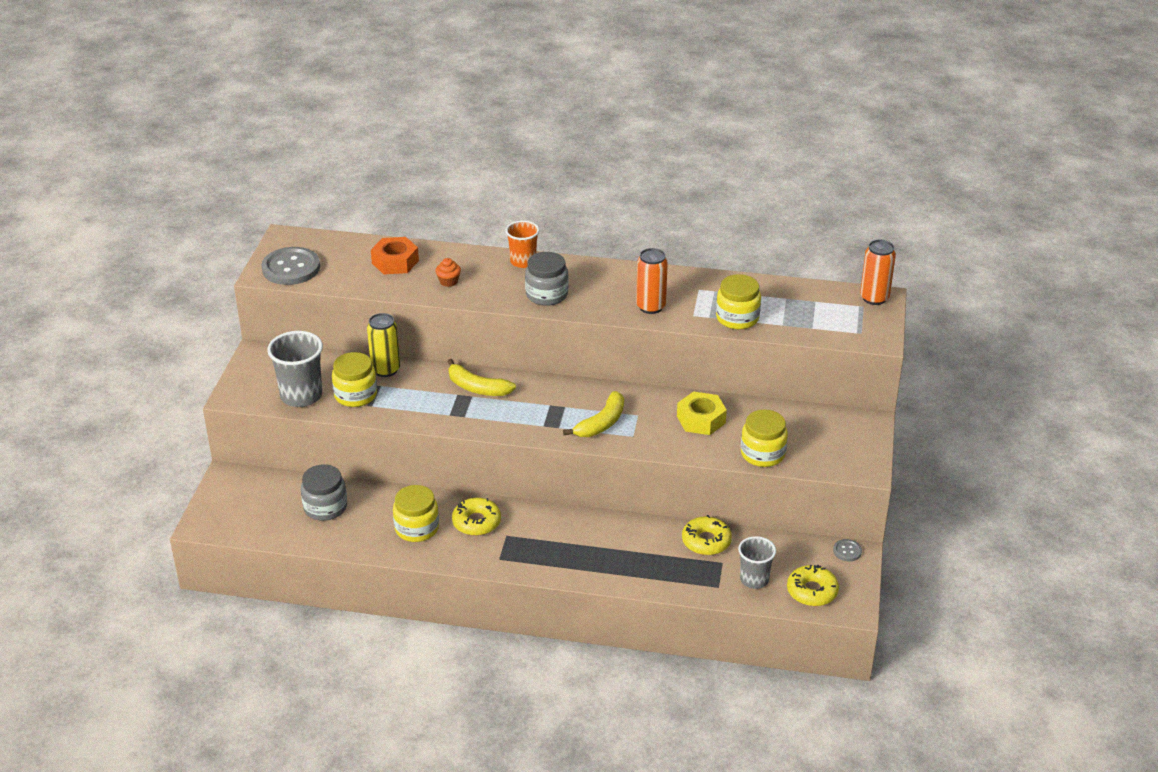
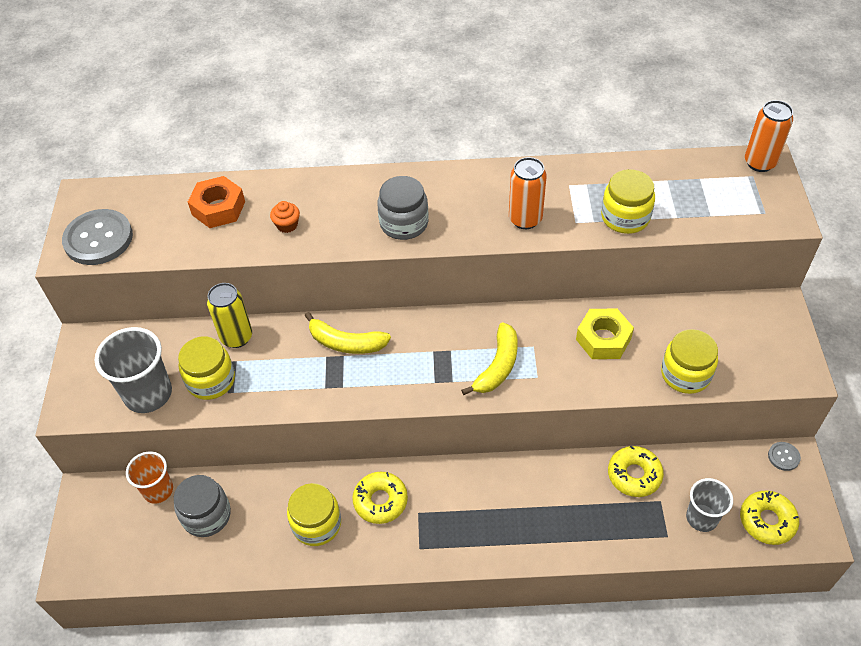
camera: 10 degrees left, 15 degrees up
(523, 261) = (363, 182): orange cup -> orange cup (158, 490)

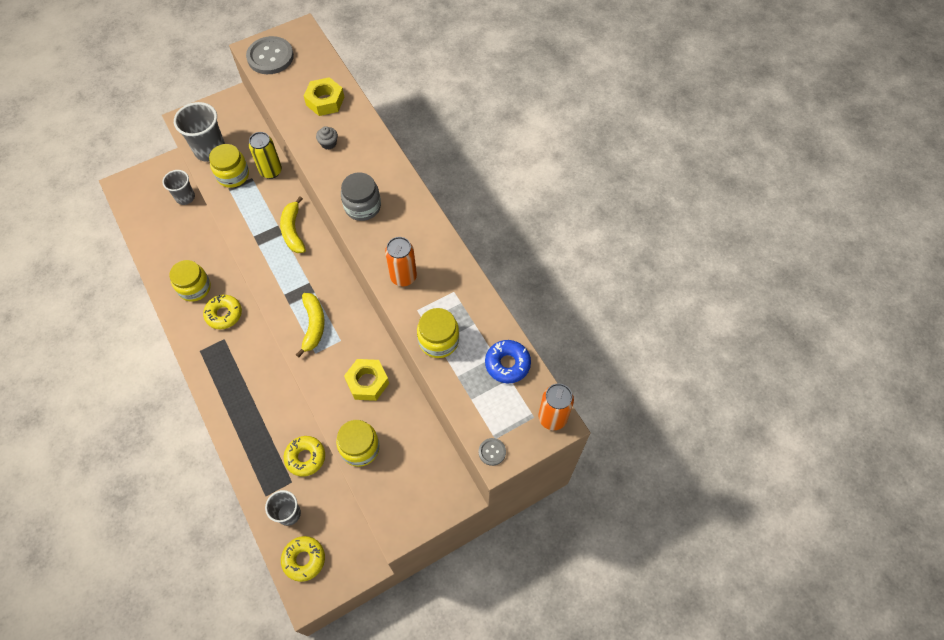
camera: 60 degrees right, 10 degrees up
(158, 490) = (185, 197): orange cup -> grey cup
(206, 515) = (178, 229): grey jar -> none
(218, 208) = (325, 101): orange nut -> yellow nut
(287, 225) = (328, 143): orange cupcake -> grey cupcake
(497, 366) = (313, 325): yellow banana -> yellow banana turned 90 degrees counterclockwise
(681, 174) = (507, 364): none -> blue donut
(783, 457) = (364, 555): grey button -> grey button (492, 452)

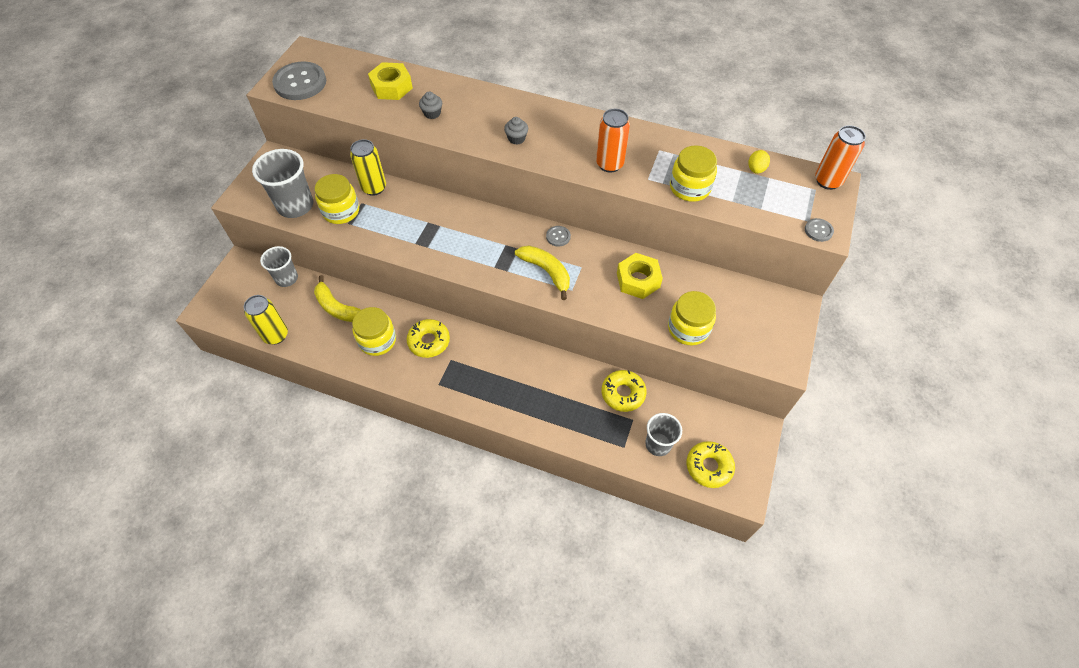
camera: 40 degrees left, 5 degrees down
(141, 236) = (276, 335): none -> yellow can
(293, 231) = (446, 217): yellow banana -> yellow banana (337, 307)
(350, 304) = (558, 236): none -> grey button
(362, 206) = (516, 138): grey jar -> grey cupcake
(507, 364) = (756, 169): blue donut -> yellow egg

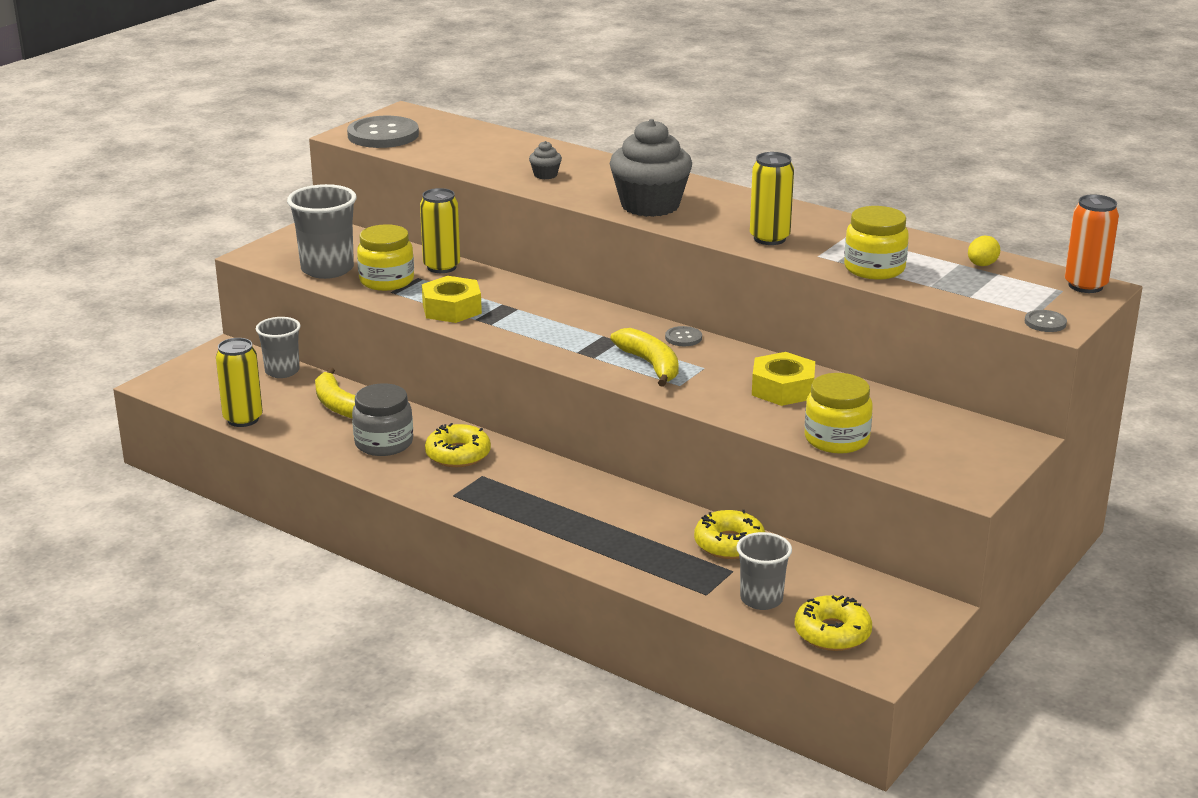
camera: 15 degrees right, 30 degrees down
(377, 340) = (384, 443): yellow jar -> grey jar
(391, 87) = (502, 150): yellow nut -> yellow nut (452, 309)
(516, 138) = (650, 205): grey cupcake -> grey cupcake, size x2.41
(609, 164) = (769, 238): orange can -> yellow can

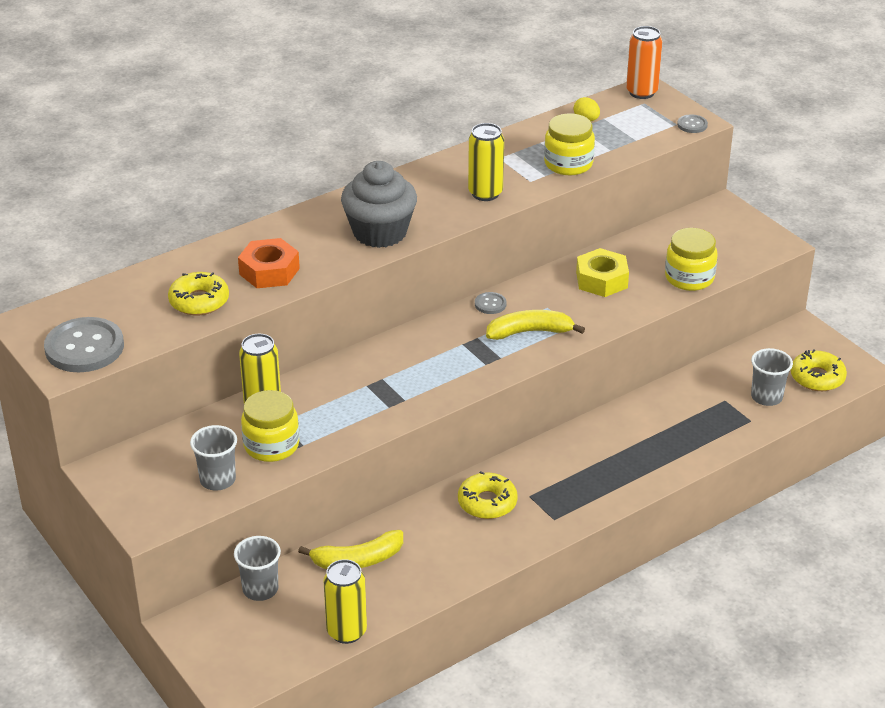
camera: 70 degrees left, 10 degrees up
(327, 269) = (217, 480): grey cup -> grey cup, size x0.65
(384, 443) = (444, 544): grey jar -> none
(452, 309) = (359, 416): yellow nut -> none
(545, 175) = (269, 271): grey cupcake -> orange nut
(729, 544) = (688, 392): yellow donut -> yellow donut (199, 301)

